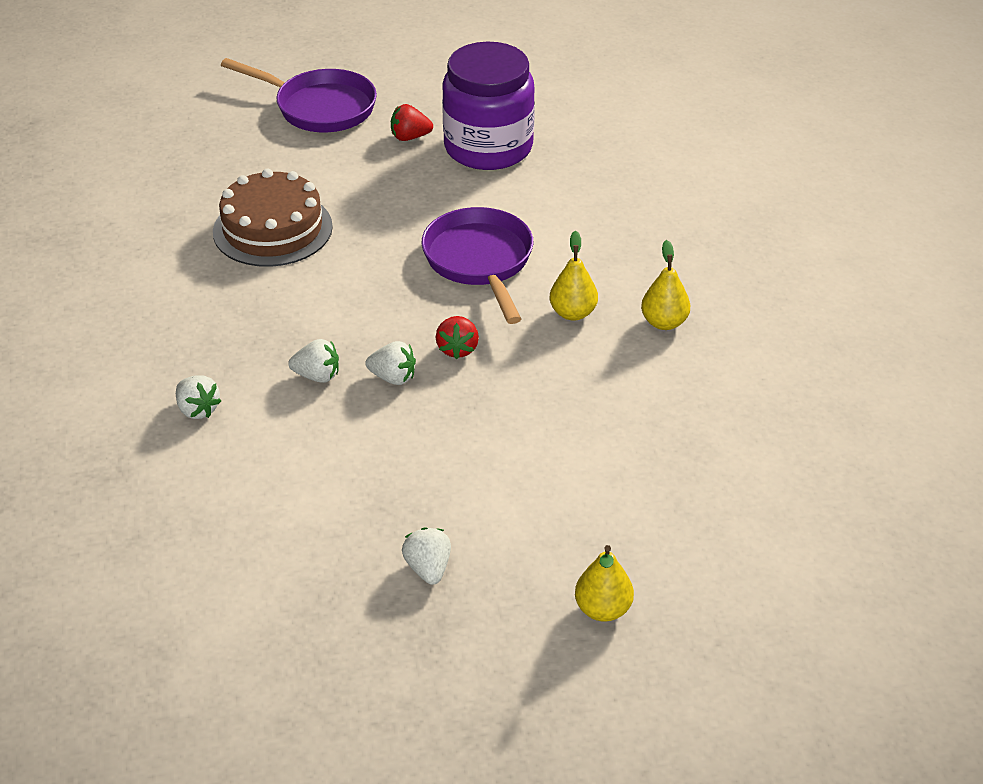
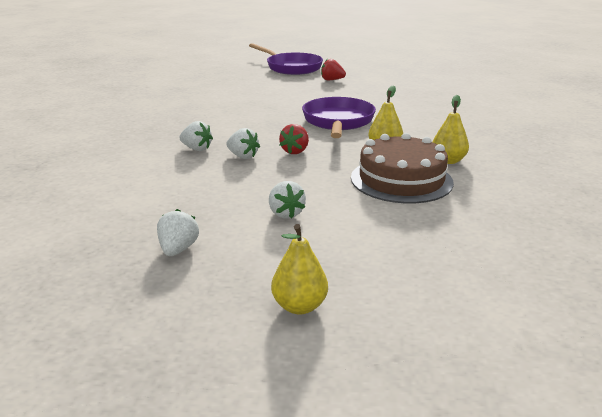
camera: 20 degrees right, 15 degrees down
(198, 410) = (112, 151): white strawberry -> white strawberry (285, 213)
(272, 229) = (228, 97): brown cake -> brown cake (401, 180)
(488, 147) = (374, 87): purple jar -> none

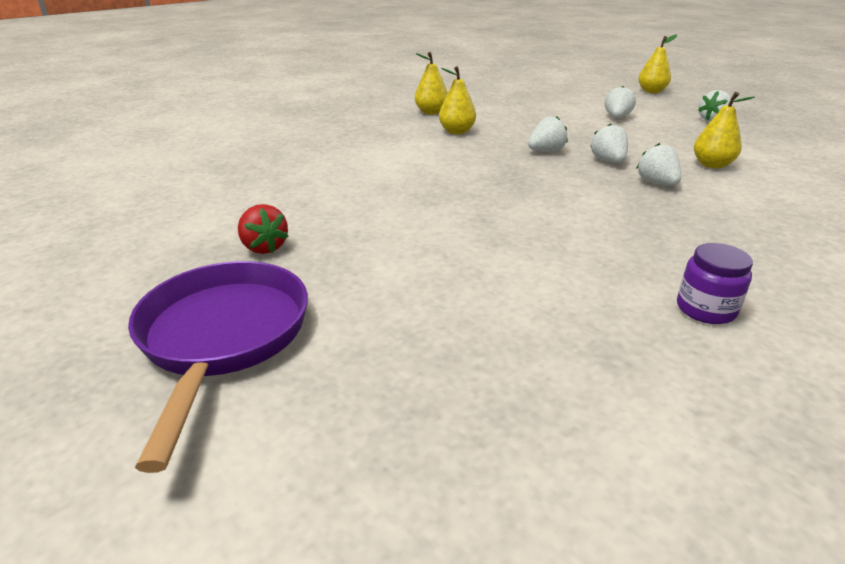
camera: 140 degrees left, 5 degrees up
(149, 104) = (705, 309): none -> purple jar
(162, 176) = (712, 165): none -> yellow pear
(295, 151) = (546, 151): red strawberry -> white strawberry
(338, 122) = (440, 167): purple pan -> none
(401, 180) = (496, 112): brown cake -> none

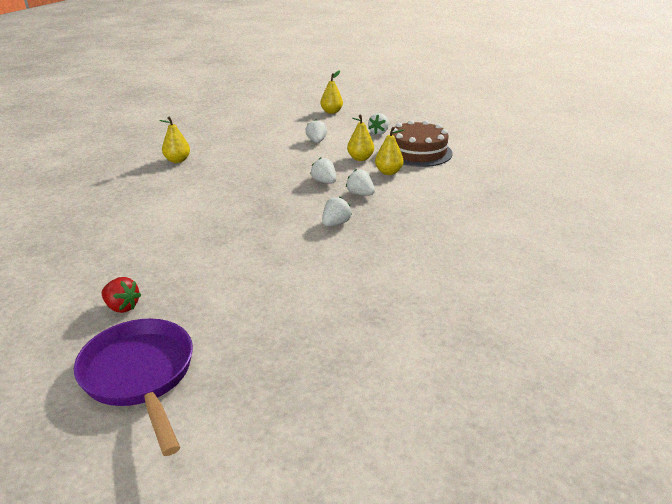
camera: 25 degrees left, 0 degrees up
(456, 132) = (207, 176): yellow pear -> yellow pear (360, 158)
(546, 151) = (280, 181): white strawberry -> white strawberry (335, 224)
(705, 309) = (412, 276): purple jar -> none
(768, 149) = (417, 152): none -> brown cake

